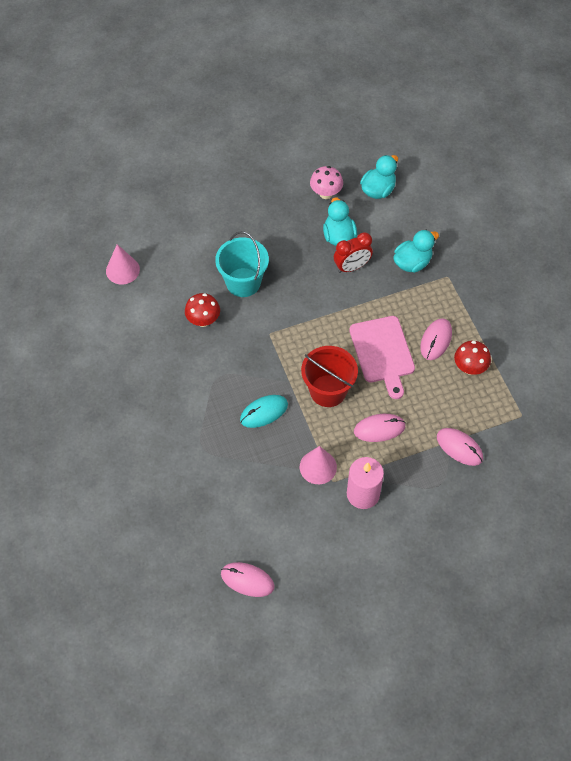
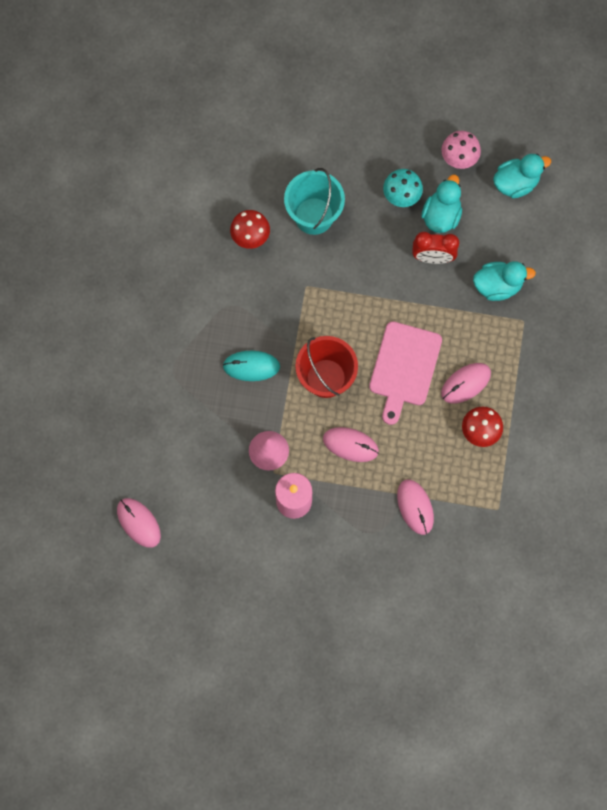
camera: 30 degrees right, 15 degrees up
(122, 270) = (204, 138): pink cone -> none
(300, 238) = (401, 196): none -> turquoise mushroom

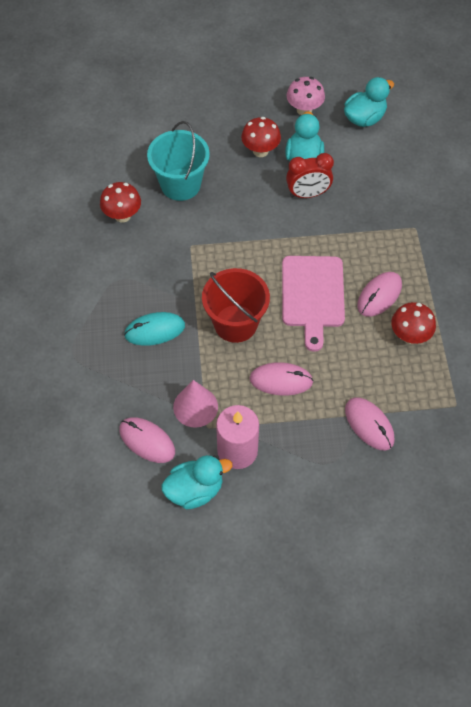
camera: 15 degrees left, 15 degrees down
(138, 523) = (70, 517): pink mouse -> pink mouse (147, 441)
(401, 196) = (260, 151): turquoise mushroom -> red mushroom
(497, 286) = (379, 204): turquoise duck -> turquoise duck (195, 490)

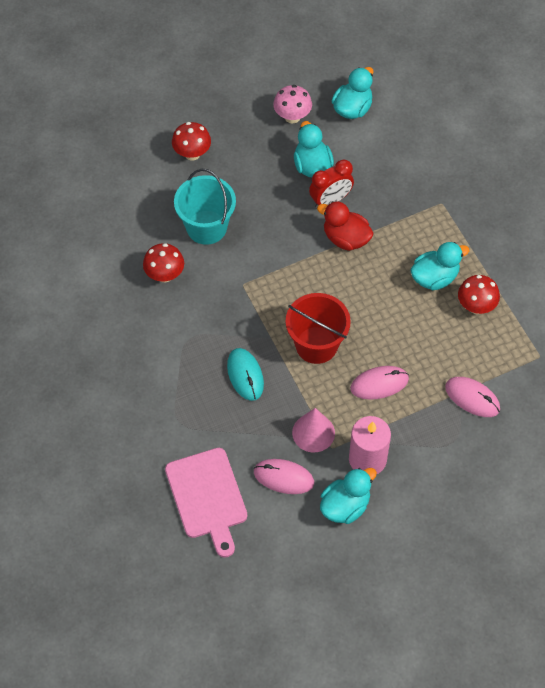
camera: 20 degrees left, 0 degrees up
(154, 330) = (245, 375): turquoise mouse -> turquoise mouse turned 75 degrees counterclockwise
(260, 151) = (268, 170): red mushroom -> red mushroom (192, 154)
(307, 233) = (346, 238): none -> red duck
(312, 295) = (375, 296): pink cutting board -> pink cutting board (207, 497)
(379, 295) = (434, 277): pink mouse -> turquoise duck

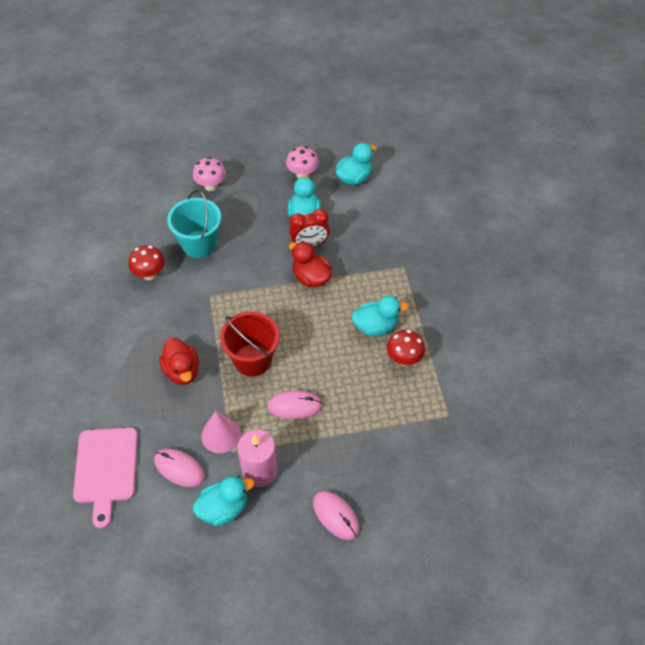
camera: 15 degrees right, 5 degrees down
(192, 154) = (211, 186): red mushroom -> pink mushroom
(245, 375) = (182, 371): turquoise mouse -> red duck
(472, 398) = (374, 438): pink mouse -> pink mouse (336, 516)

